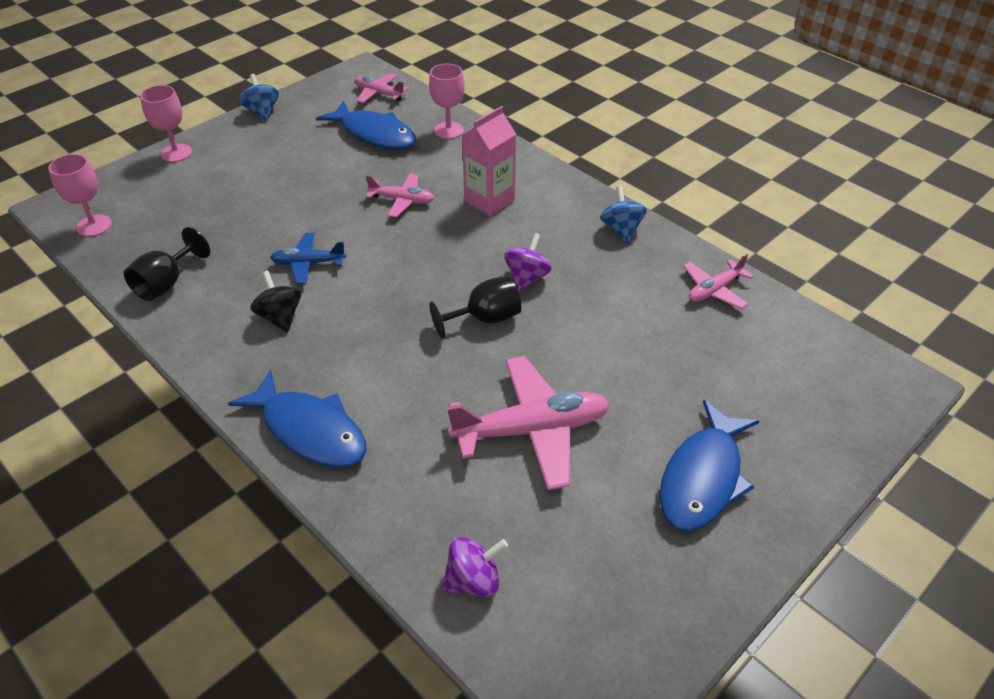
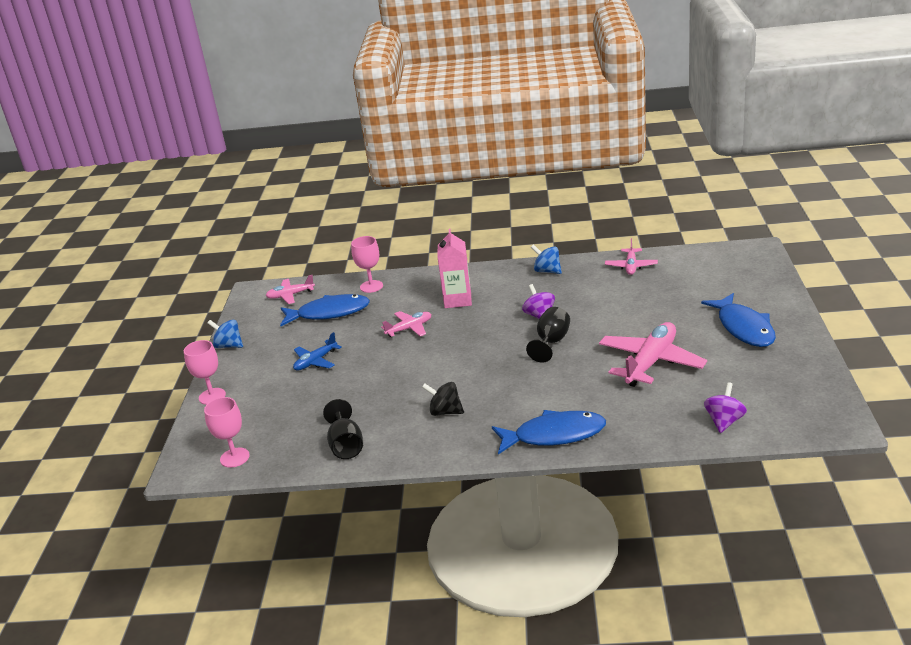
camera: 40 degrees left, 15 degrees down
(308, 263) = (413, 384): blue plane -> blue plane (316, 361)

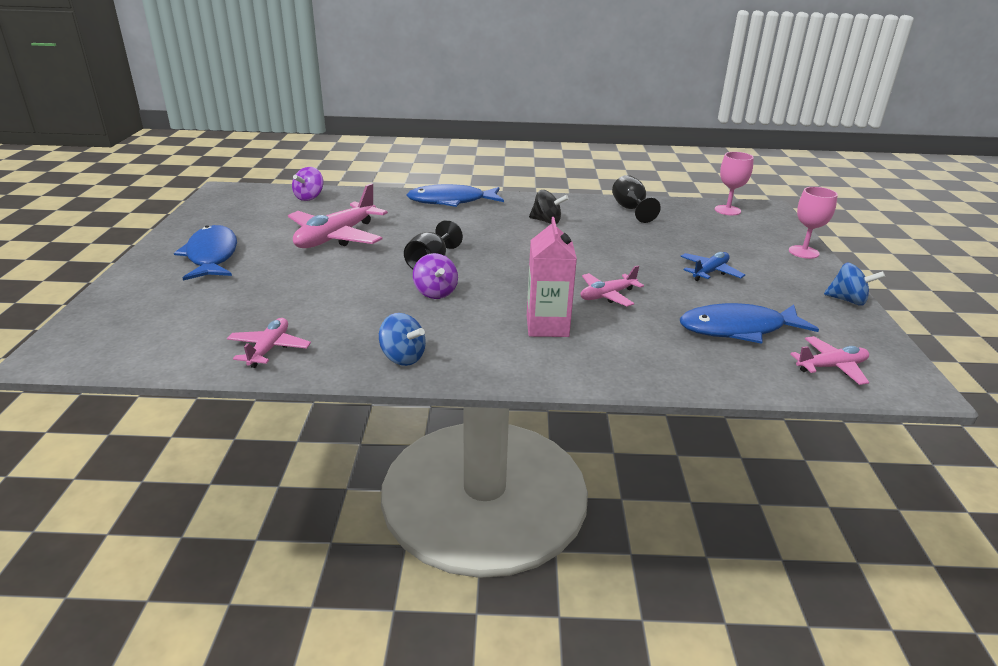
camera: 175 degrees right, 0 degrees up
(371, 286) = (697, 366): pink goblet -> none

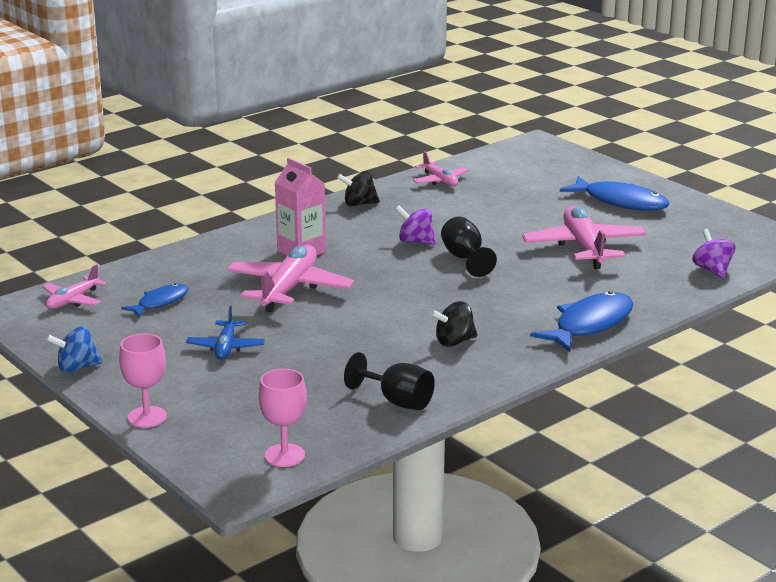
camera: 140 degrees right, 5 degrees down
(403, 357) = (359, 204): blue spinning top -> black spinning top
(607, 295) = (289, 289): pink plane -> pink plane, size x1.81
(738, 329) = (160, 302): blue fish -> blue fish, size x0.59

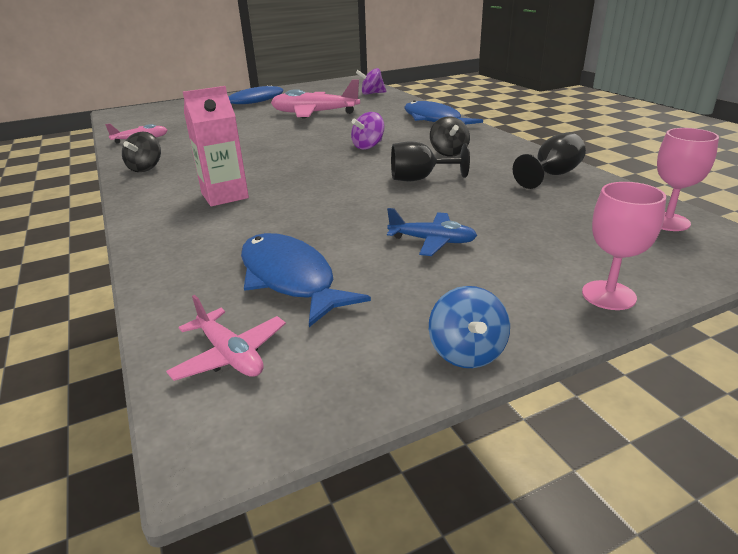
camera: 75 degrees left, 5 degrees up
(160, 302) = (290, 279): blue fish -> blue fish, size x1.71
(289, 289) = (309, 205): pink plane -> none
(415, 241) = (252, 154): purple spinning top -> purple spinning top (368, 146)
(465, 258) = (302, 142): black goblet -> black goblet (419, 179)

